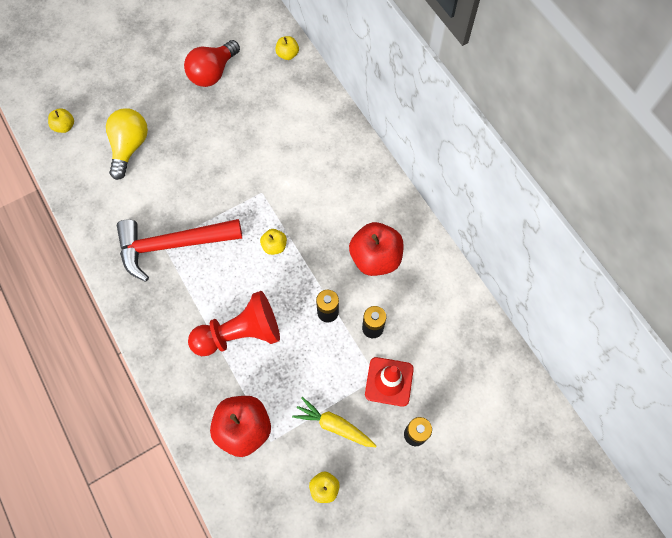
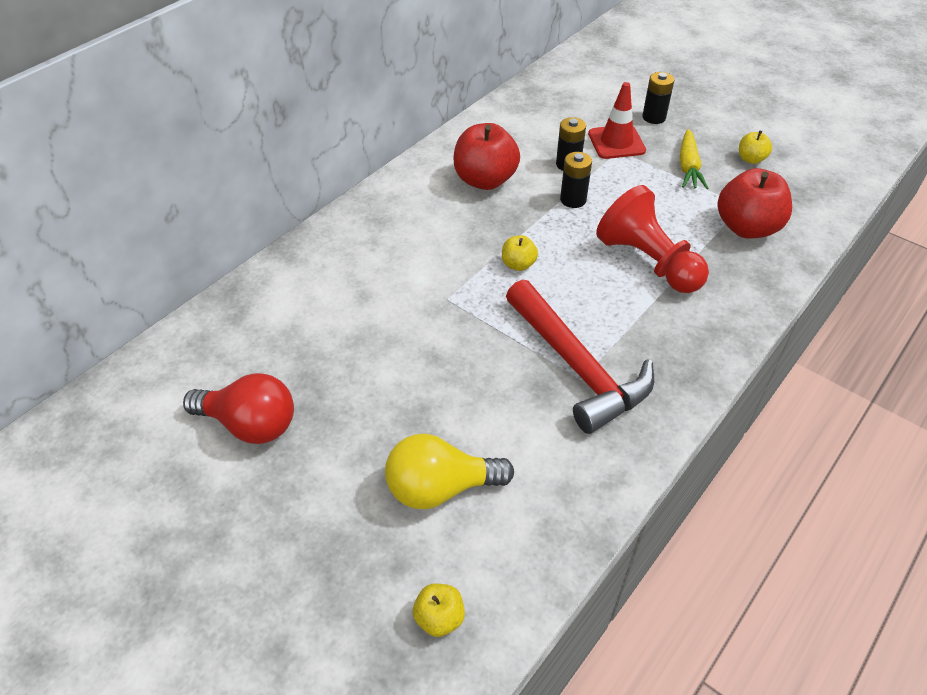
camera: 110 degrees left, 20 degrees down
(287, 54) = (191, 340): yellow apple -> none

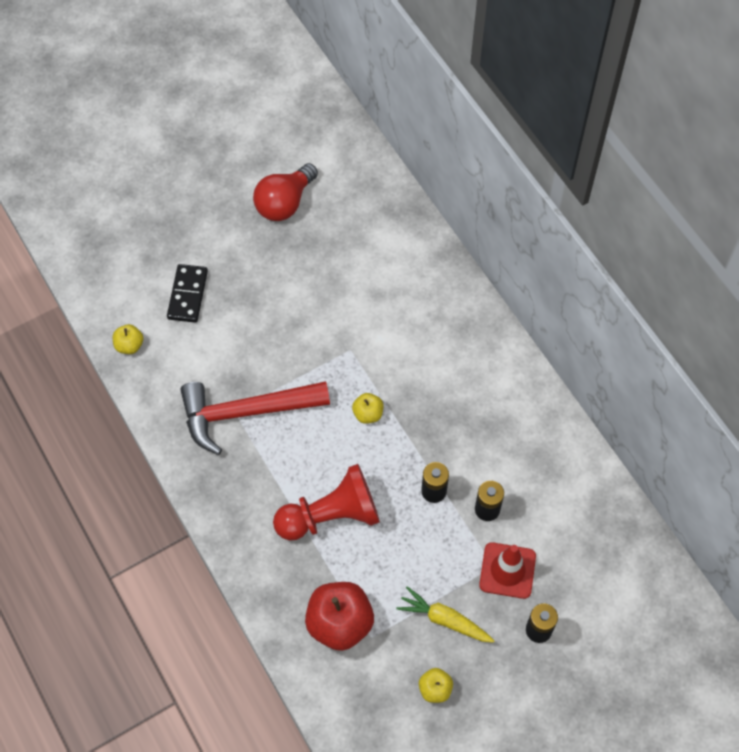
camera: 110 degrees right, 15 degrees up
(439, 618) = (107, 270): yellow apple -> yellow apple (129, 345)
(440, 488) = (188, 295): yellow light bulb -> black domino
(485, 180) = (489, 428): red apple -> none

